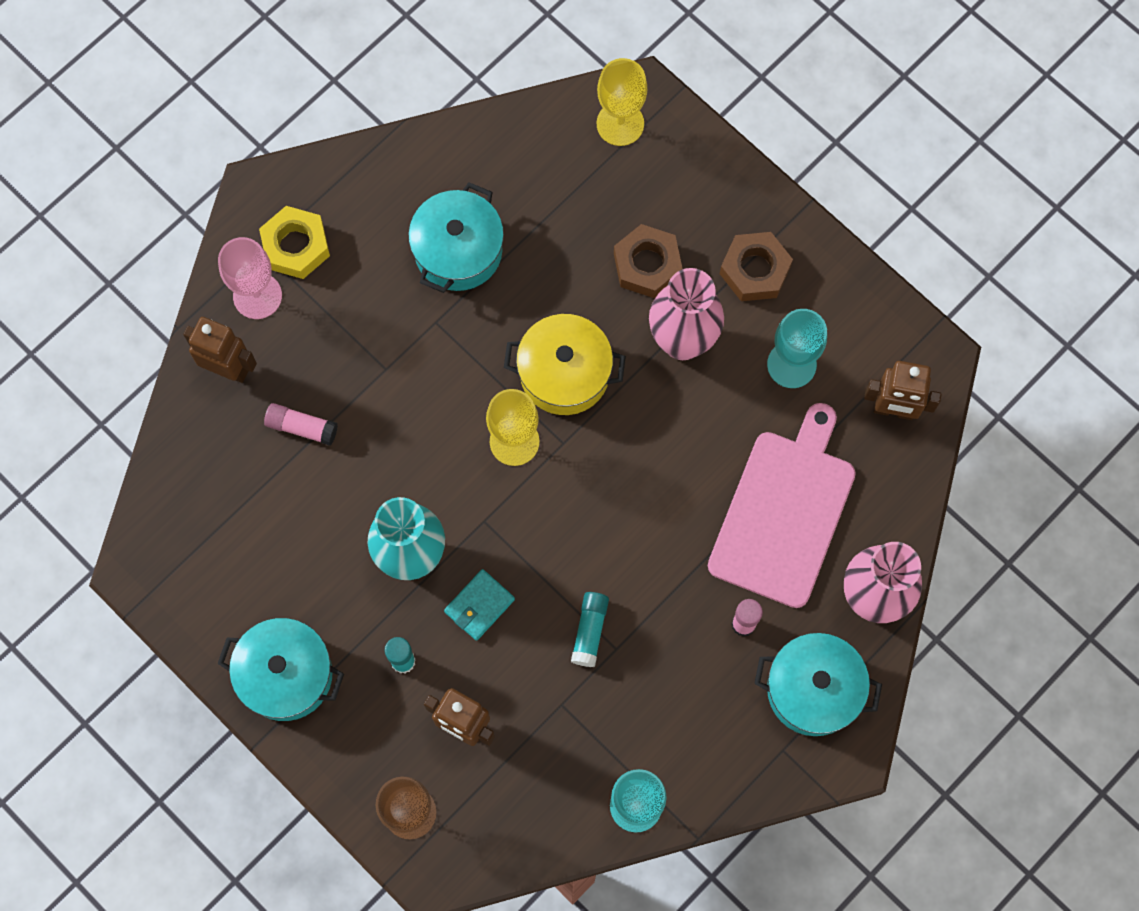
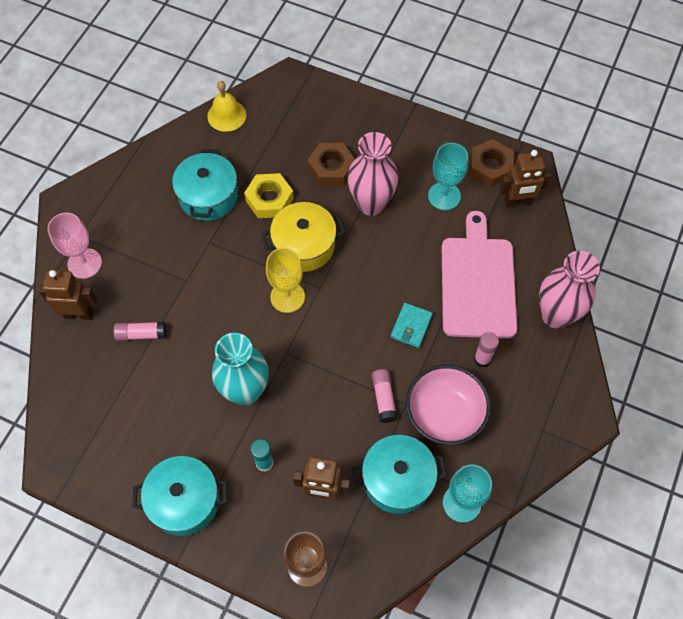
camera: 20 degrees left, 10 degrees down
(296, 246) = (101, 226): yellow nut -> yellow nut (269, 199)
(479, 605) = (303, 407): turquoise wallet -> turquoise wallet (411, 326)
(527, 127) = (226, 115): none -> yellow bell
(590, 631) = (384, 398): turquoise glue stick -> pink glue stick
(620, 123) = (283, 97): yellow goblet -> none
(661, 682) = (444, 414): none -> pink bowl
(754, 270) = (398, 151): brown nut -> brown nut (490, 167)
(813, 690) = (545, 384): turquoise pot -> turquoise pot (397, 480)

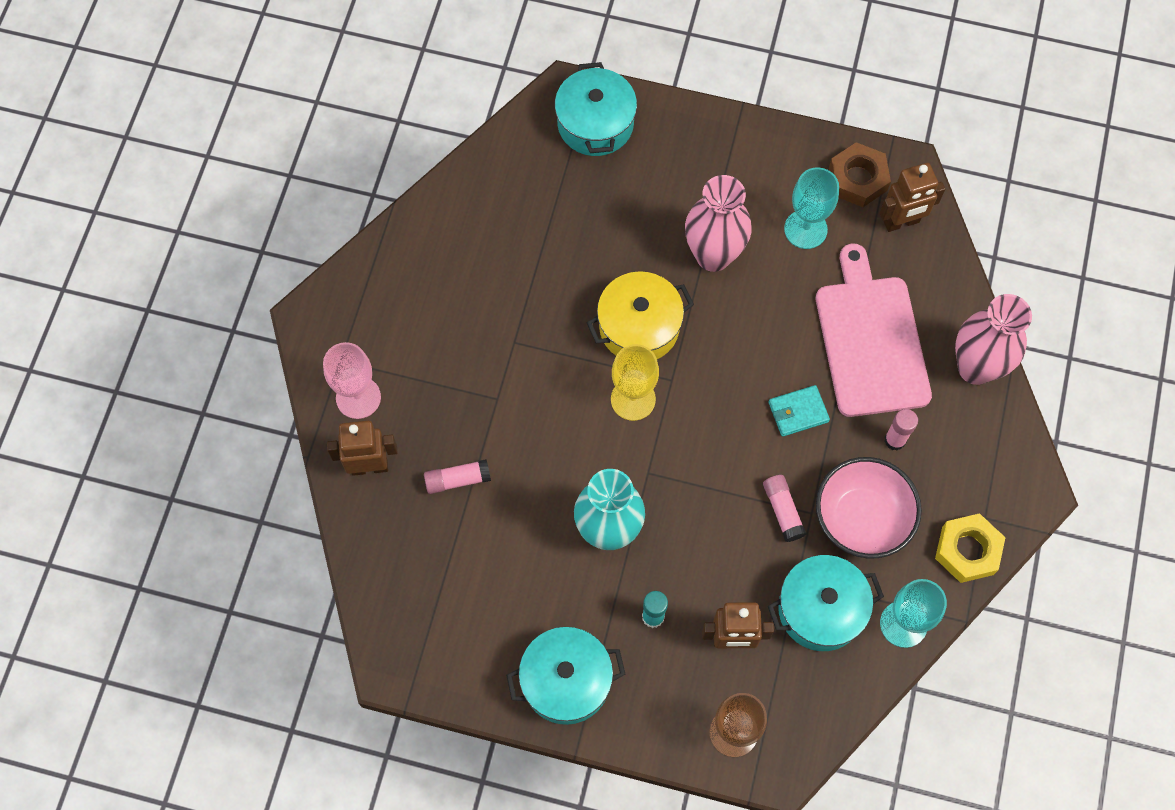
camera: 10 degrees left, 5 degrees up
(208, 196) = (498, 279): turquoise pot -> turquoise pot (595, 124)
(226, 115) = (494, 160): yellow bell -> none
(269, 199) = (579, 270): yellow nut -> yellow nut (967, 551)
(331, 168) = (650, 213): brown nut -> none
(411, 326) = (798, 412): turquoise wallet -> turquoise wallet turned 60 degrees clockwise

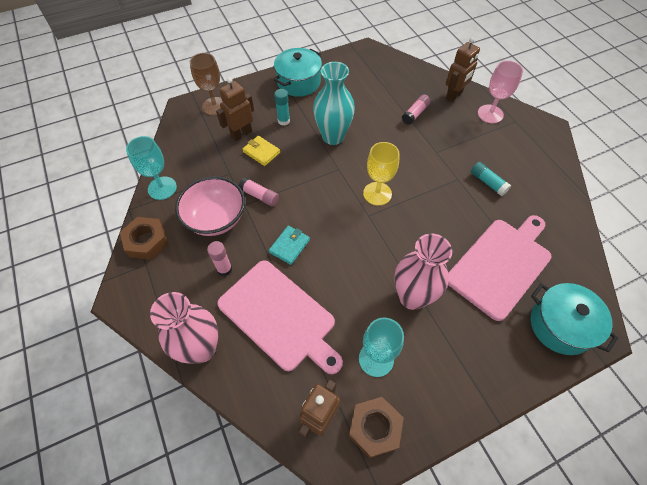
camera: 140 degrees right, 10 degrees down
(484, 309) = (487, 182): none -> turquoise glue stick
(584, 215) = (501, 265): none -> pink cutting board
(639, 327) = (410, 228): yellow pot -> none
(728, 582) = (261, 152): none -> yellow wallet
(820, 609) = (208, 169): turquoise pot -> none
(967, 551) = (146, 241): yellow nut -> brown nut

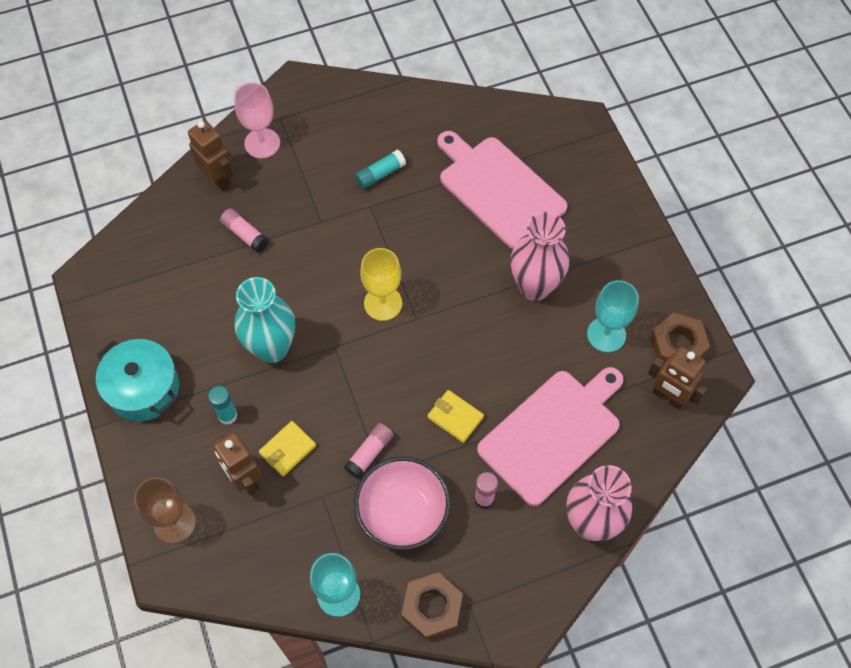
camera: 85 degrees left, 5 degrees up
(289, 246) = (455, 417): turquoise wallet -> yellow wallet
(560, 325) = (574, 153): turquoise pot -> none

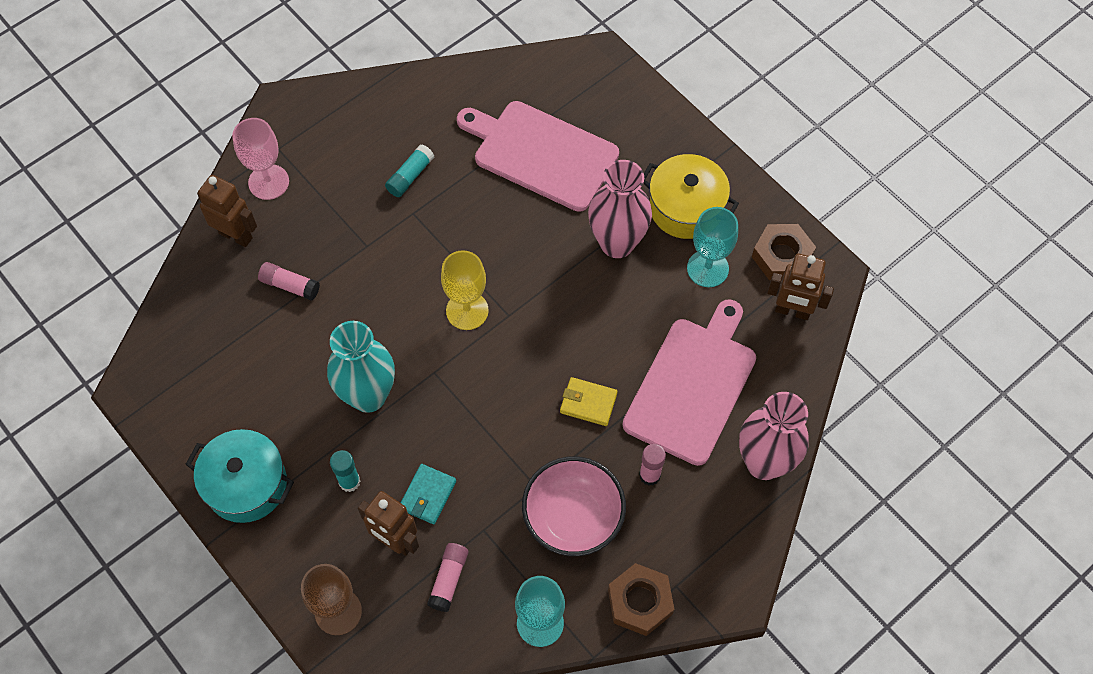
camera: 20 degrees left, 0 degrees up
(287, 449) = (427, 495): yellow wallet -> turquoise wallet
(369, 453) = (515, 469): pink glue stick -> pink glue stick (449, 579)
(607, 275) = (686, 208): none -> yellow pot

